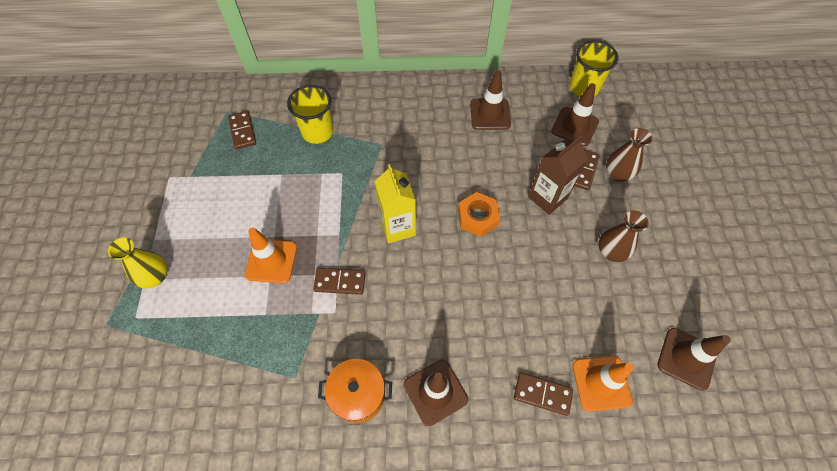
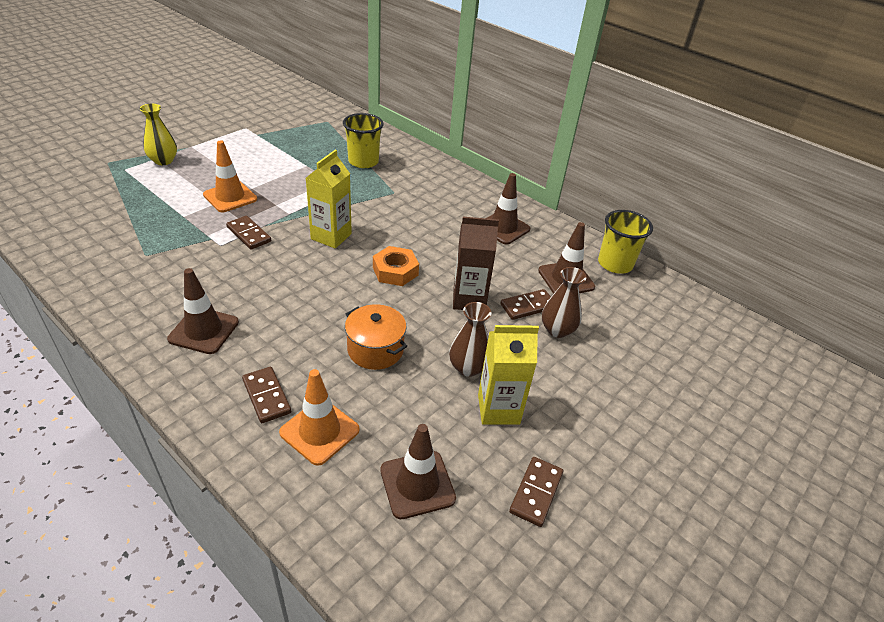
camera: 40 degrees right, 20 degrees down
(242, 131) = (319, 134): brown domino -> brown domino (536, 492)
(358, 394) = (161, 291): orange pot -> orange pot (375, 349)
(659, 265) = (498, 409): none -> yellow carton

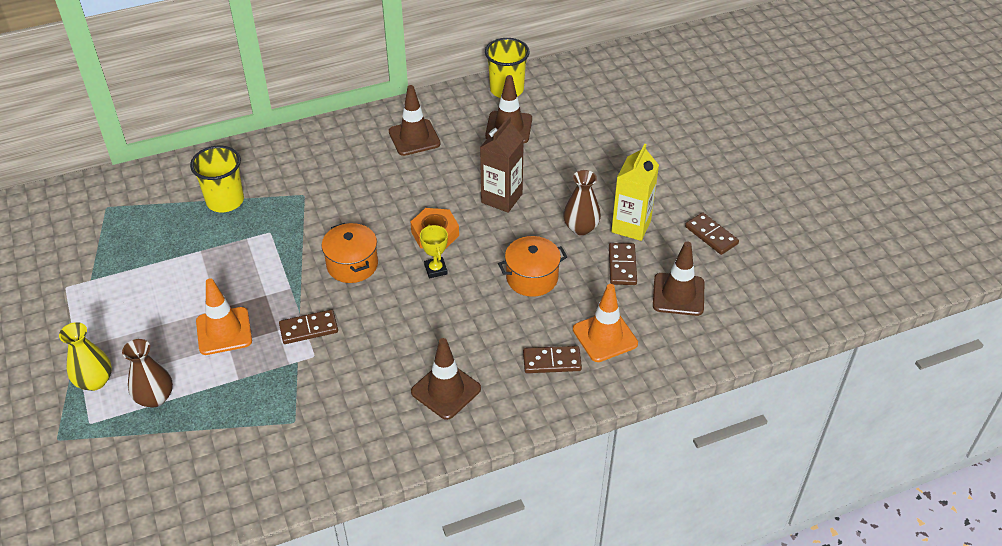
camera: 60 degrees left, 5 degrees up
(331, 236) = (352, 265): yellow carton -> orange pot
(351, 283) = (435, 269): none -> yellow trophy
(528, 306) = (530, 165): brown domino -> brown domino (622, 266)
(557, 330) = (566, 159): brown vase -> brown vase (155, 397)

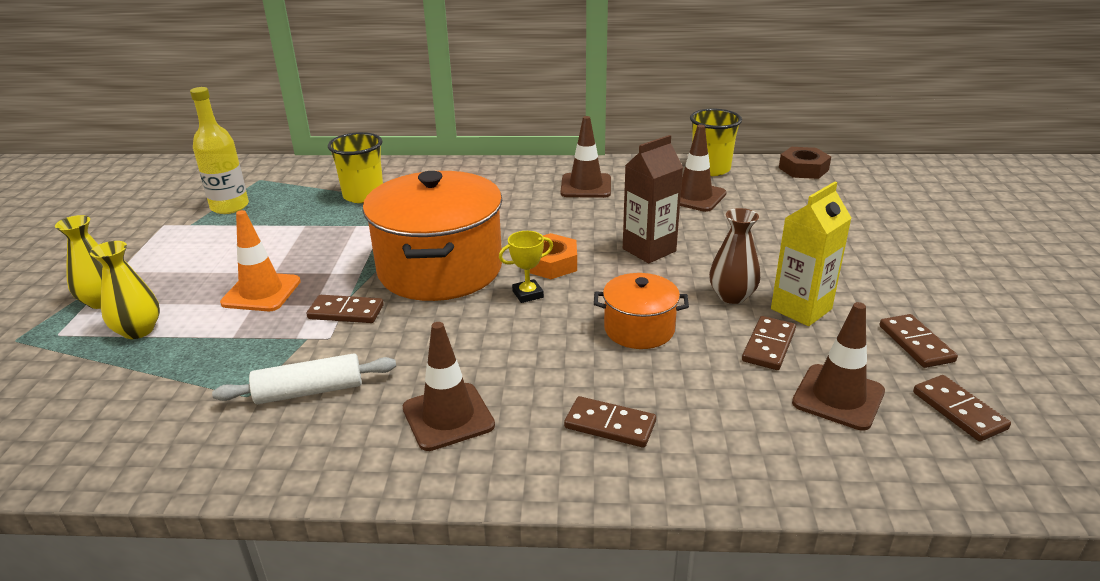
camera: 25 degrees right, 15 degrees down
(109, 248) = (230, 207): none -> yellow bottle
(155, 397) = (138, 330): brown vase -> yellow vase
(336, 403) = (309, 391): none -> white rolling pin
(352, 265) = (440, 269): orange pot -> orange pot, size x2.00
(435, 269) = (528, 294): yellow trophy -> yellow trophy turned 60 degrees clockwise
(580, 71) = (803, 169): none -> brown nut
(605, 336) = (703, 417): orange traffic cone -> none
(748, 282) = (958, 410): none -> brown domino

